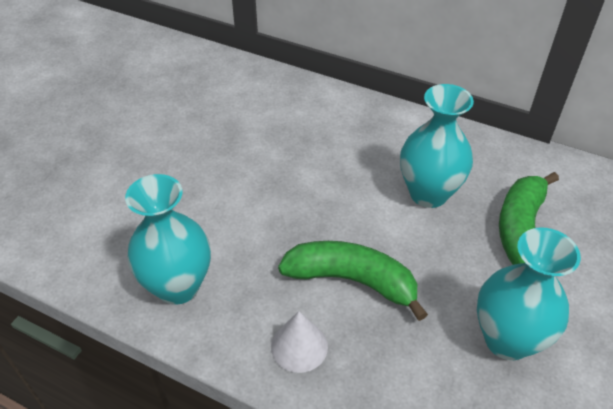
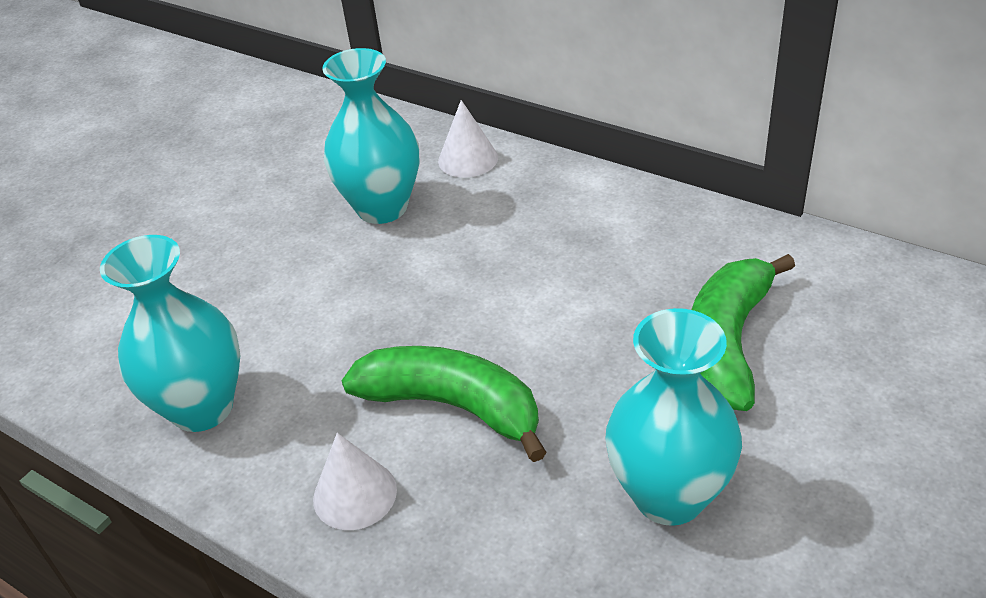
camera: 10 degrees right, 5 degrees down
(324, 102) = (468, 159): none -> white cone
(428, 193) = (595, 287): turquoise vase -> turquoise vase (382, 207)

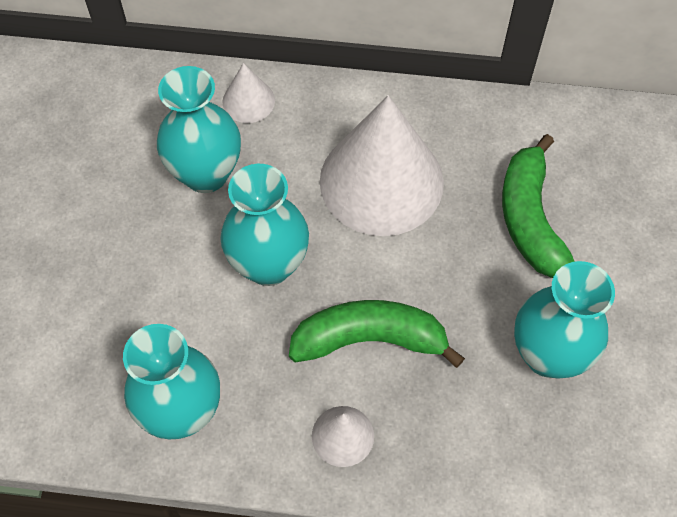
camera: 30 degrees left, 20 degrees up
(389, 302) = (269, 265): none -> turquoise vase
(565, 260) = (381, 181): none -> white cone

